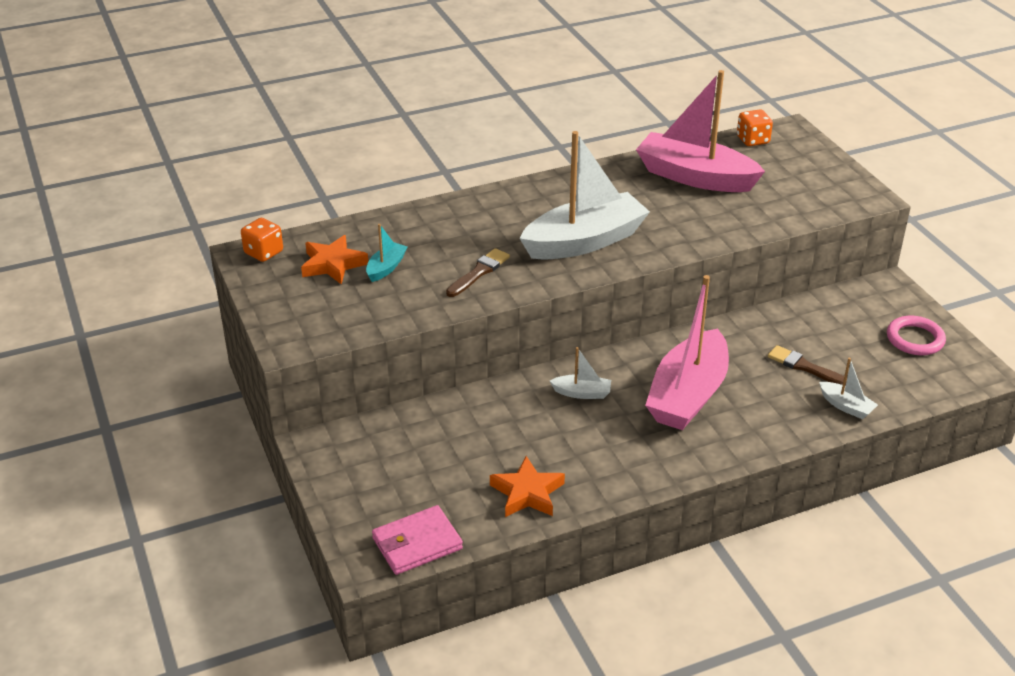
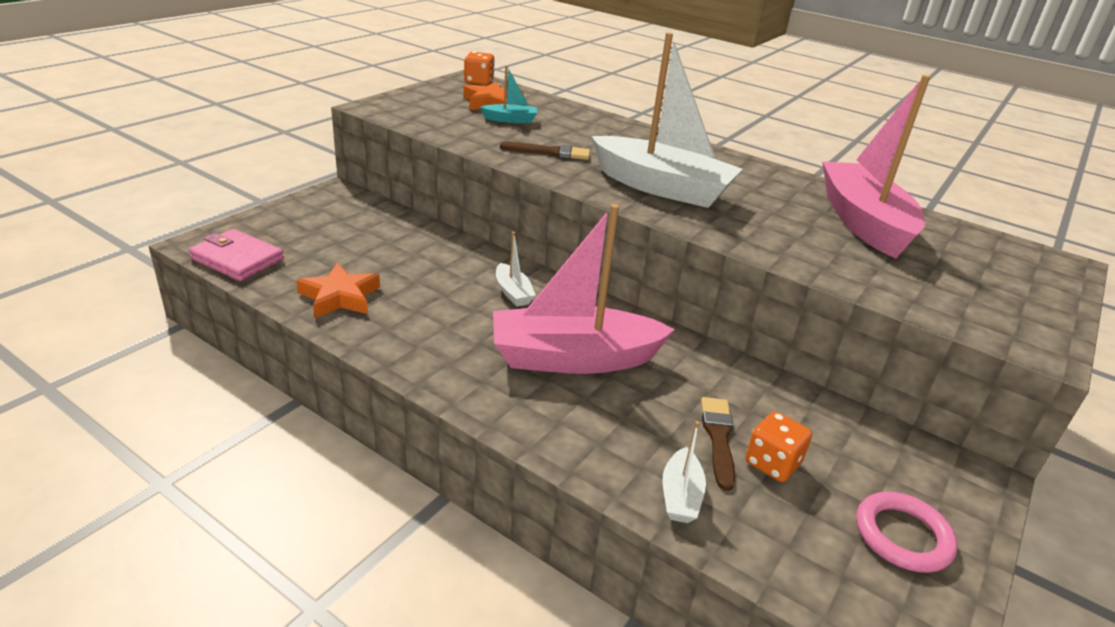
camera: 55 degrees right, 5 degrees down
(752, 140) = (994, 243): orange dice -> orange dice (772, 463)

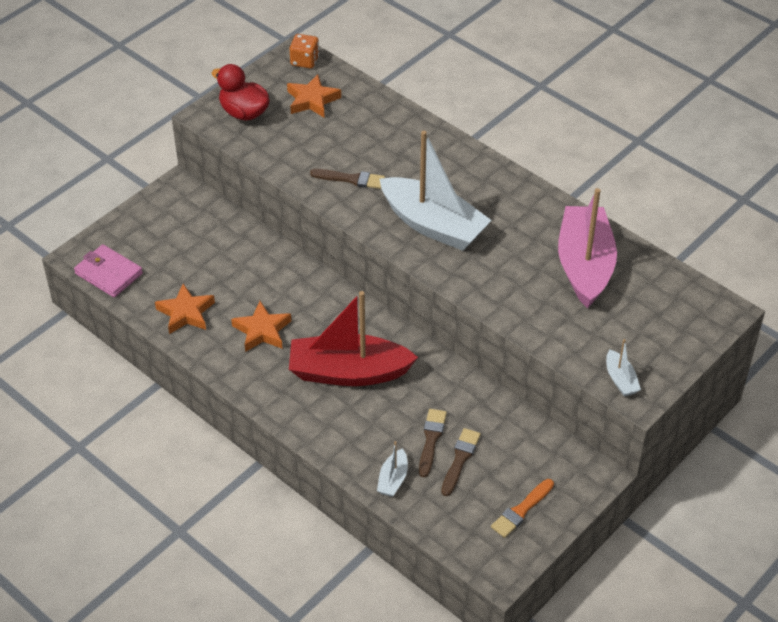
camera: 10 degrees right, 15 degrees up
(416, 107) = (244, 113): none -> red duck
(446, 315) = (262, 330): none -> orange star
(510, 120) = (325, 128): turquoise boat -> none
(513, 292) = (314, 308): white boat -> white boat (620, 379)
(573, 358) = (348, 372): pink boat -> red boat
(772, 463) = (460, 459): orange dice -> brown brush
(902, 536) = (521, 510): pink ring -> orange brush

